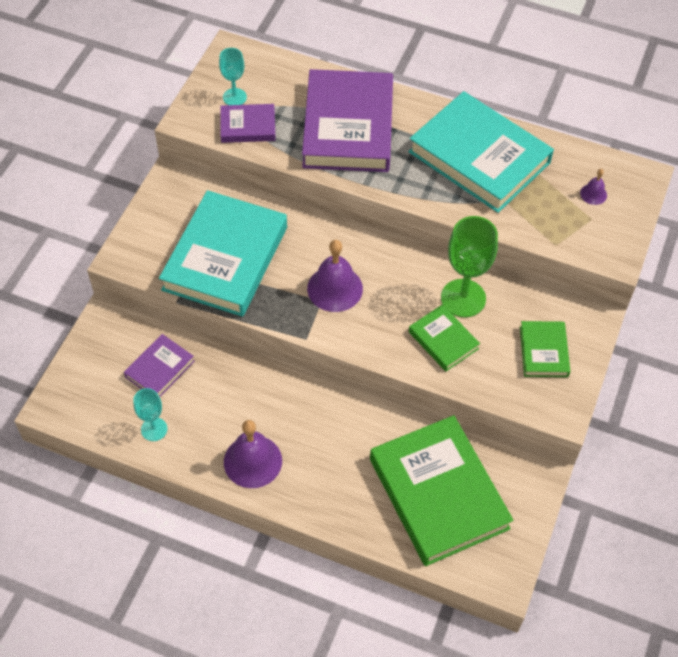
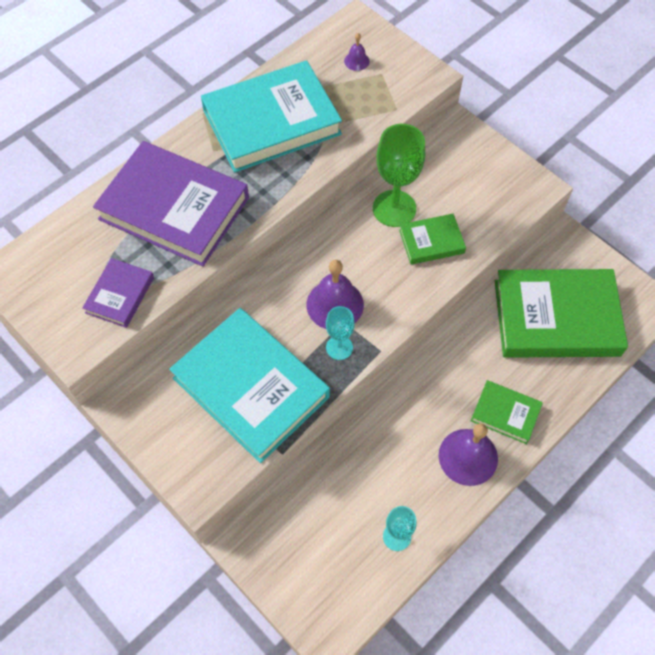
camera: 65 degrees left, 5 degrees up
(160, 369) = (328, 506): purple book -> none
(234, 97) = (72, 293): turquoise goblet -> turquoise goblet (339, 347)
(543, 351) = (474, 174): green book -> green book (505, 413)

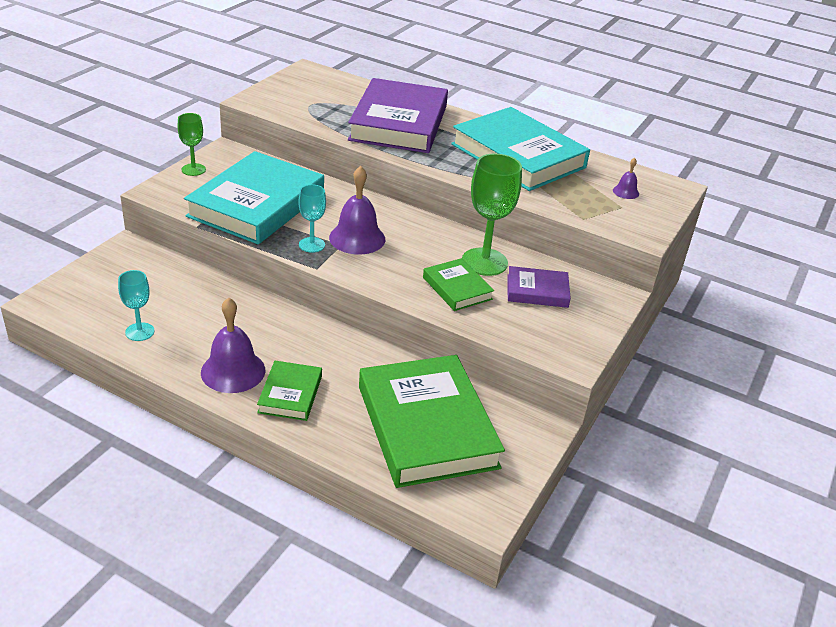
camera: 70 degrees right, 25 degrees down
(120, 295) = (306, 111): purple book -> purple book (537, 291)
(157, 444) = (193, 169): none -> green goblet

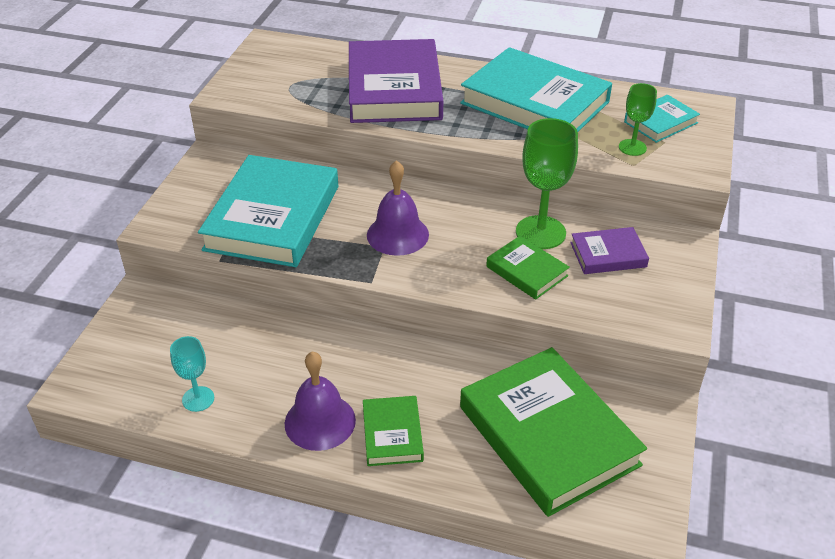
camera: 10 degrees left, 5 degrees up
(193, 169) = (184, 189): green goblet -> green goblet (632, 147)
(312, 245) = (353, 254): turquoise goblet -> none
(626, 192) = (660, 122): purple bell -> turquoise book

